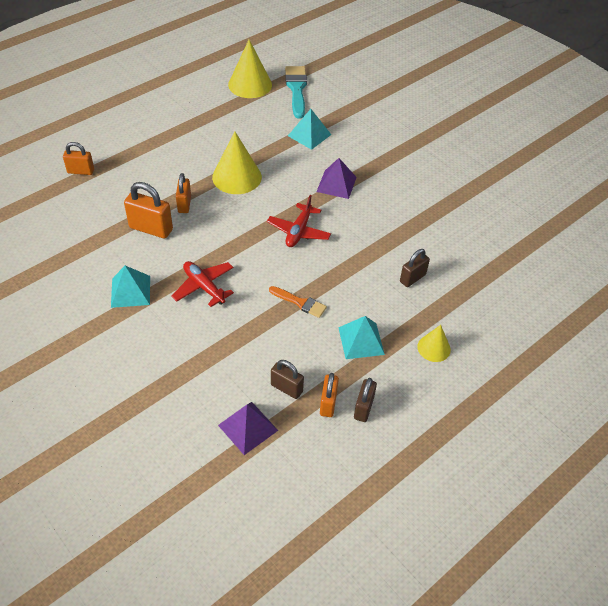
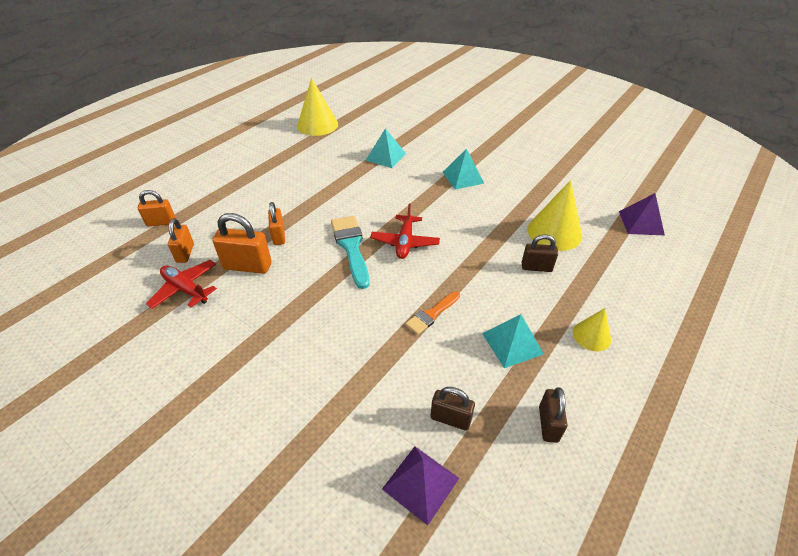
camera: 10 degrees left, 5 degrees down
(130, 291) = (236, 338): turquoise pyramid -> turquoise pyramid (463, 177)
(204, 287) = (320, 317): red plane -> red plane (185, 289)
(237, 177) = (326, 202): yellow cone -> yellow cone (554, 232)
(296, 89) = (361, 122): turquoise brush -> turquoise brush (351, 247)
(300, 303) = (431, 314): orange brush -> orange brush turned 120 degrees clockwise
(328, 403) = (505, 427): orange padlock -> orange padlock (185, 253)
(336, 184) = (426, 193): purple pyramid -> purple pyramid (641, 223)
(412, 278) = (536, 267): brown padlock -> brown padlock turned 60 degrees clockwise

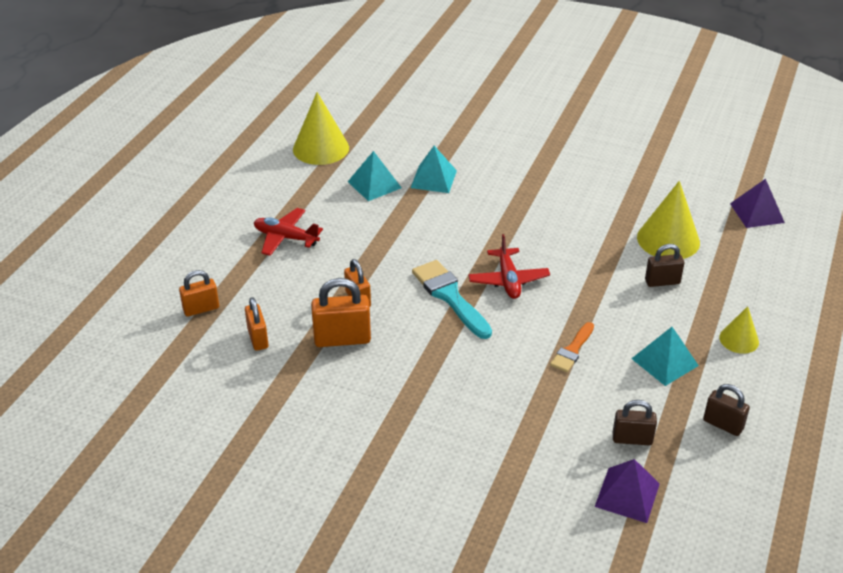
camera: 15 degrees left, 5 degrees down
(185, 289) = (286, 376): red plane -> red plane (285, 238)
(463, 177) = (540, 191): turquoise pyramid -> turquoise pyramid (374, 184)
(548, 424) = (723, 424): brown padlock -> brown padlock turned 45 degrees counterclockwise

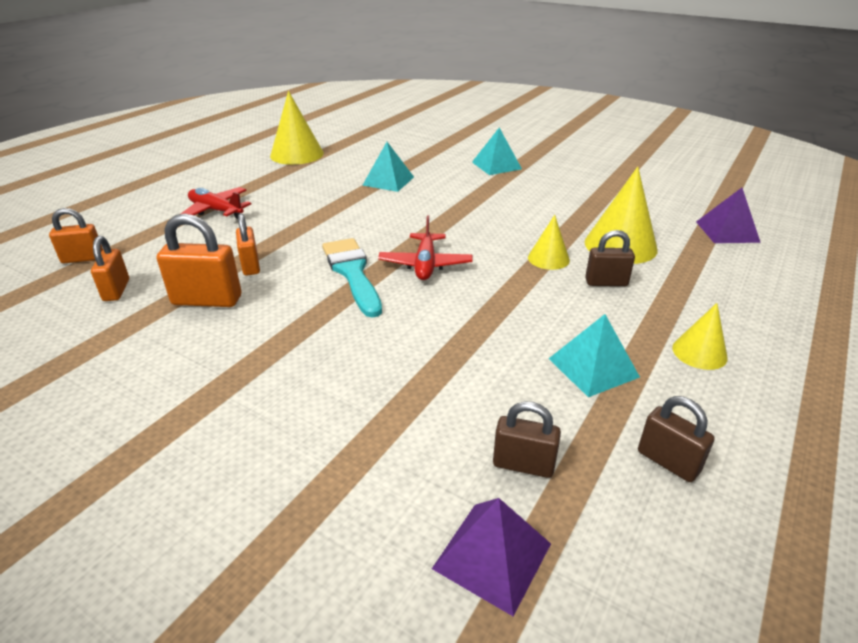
camera: 10 degrees right, 5 degrees down
(374, 184) = (329, 180): turquoise pyramid -> turquoise pyramid (496, 165)
(572, 350) = (474, 341): orange brush -> none
(610, 261) = (548, 258): none -> yellow cone

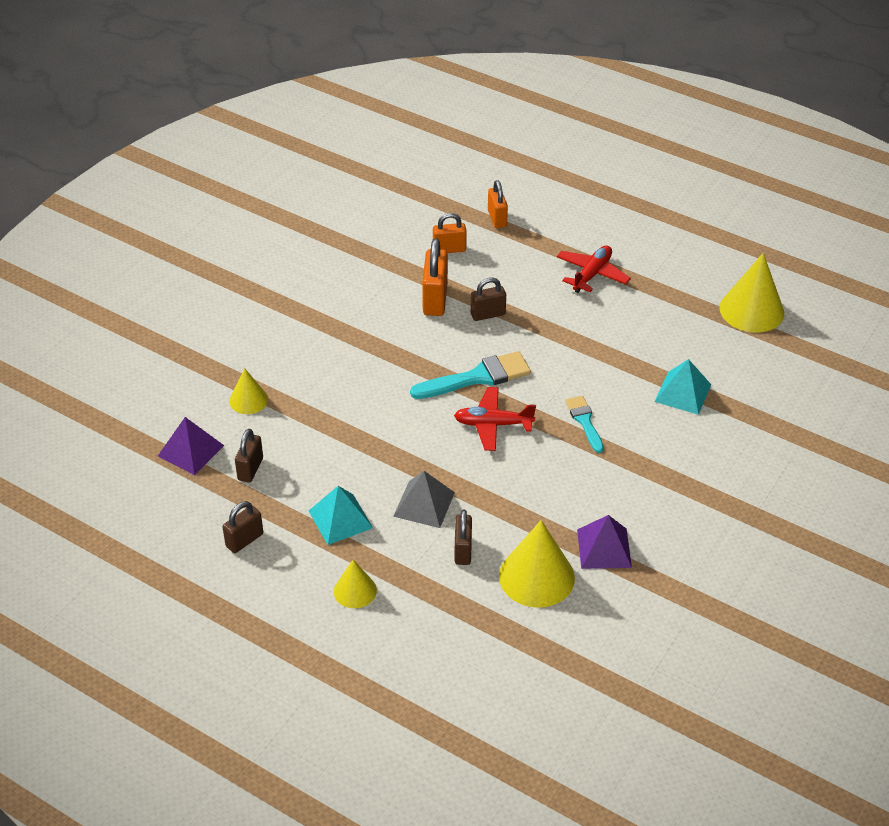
camera: 90 degrees right, 10 degrees up
(250, 266) = (488, 314): orange padlock -> brown padlock
(421, 220) = (584, 421): none -> turquoise brush
(496, 165) = (748, 492): turquoise pyramid -> none
(548, 258) = (507, 514): yellow cone -> yellow cone (248, 400)
(549, 306) = (424, 504): none -> grey pyramid
(727, 231) = (576, 684): purple pyramid -> purple pyramid (604, 548)

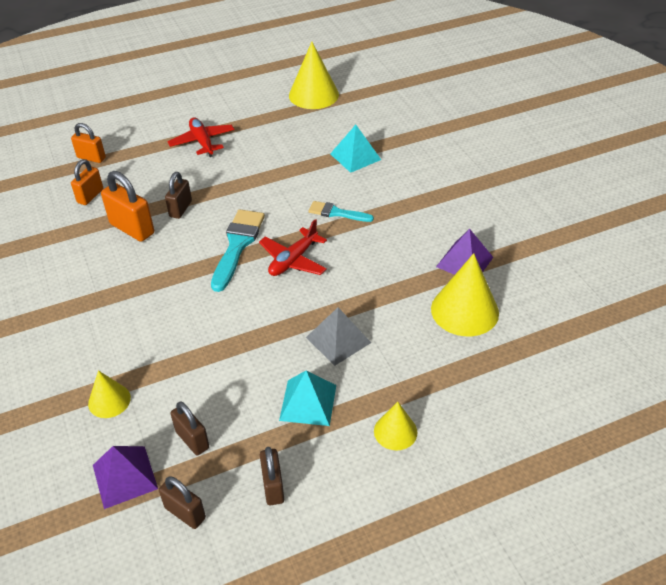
camera: 55 degrees left, 0 degrees up
(463, 550) = (406, 340): brown padlock -> brown padlock (185, 513)

